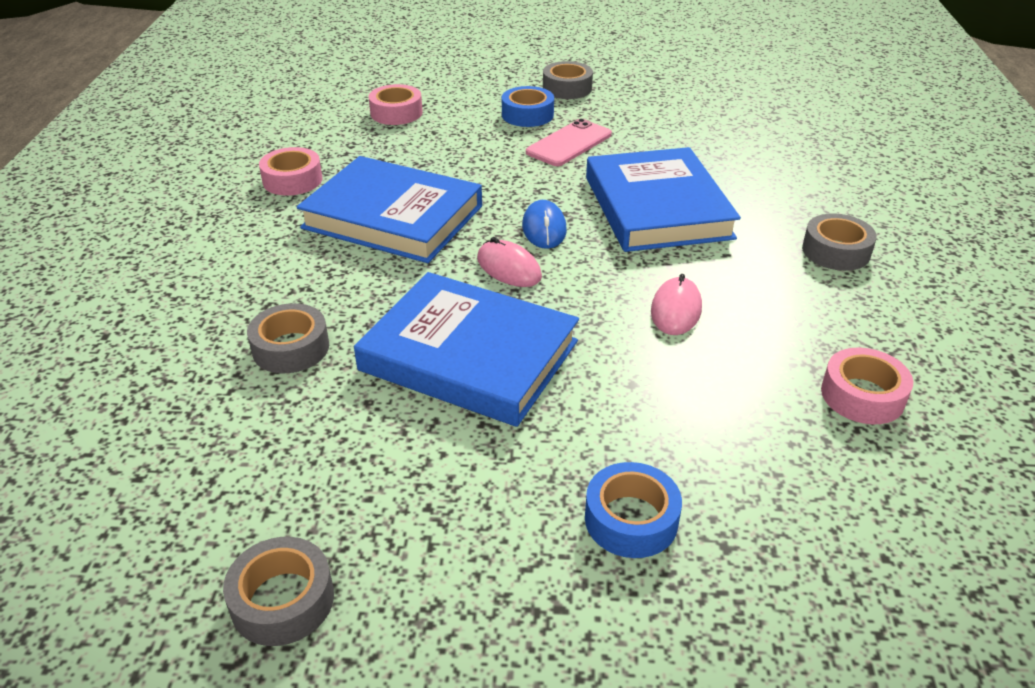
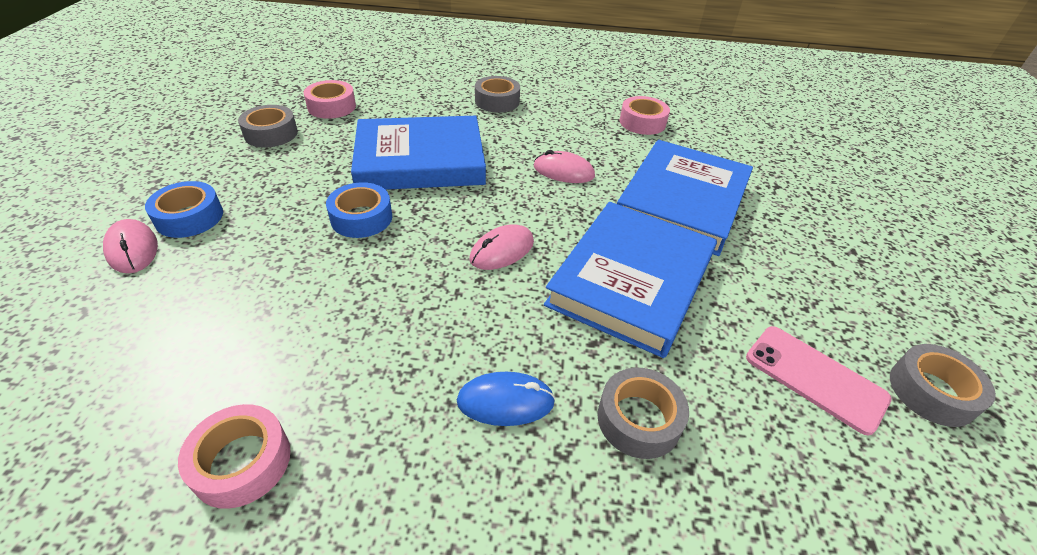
camera: 90 degrees left, 5 degrees up
(393, 217) = (386, 337): blue book -> blue book (682, 201)
(396, 113) = (89, 339): pink tape -> pink tape (332, 107)
(485, 104) = (132, 249): none -> pink mouse
(544, 228) = (438, 224): blue mouse -> blue mouse (505, 401)
(567, 88) = (142, 184): grey tape -> grey tape (271, 134)
(569, 143) = (278, 195): pink phone -> pink phone (815, 378)
(631, 519) = (773, 216): blue tape -> blue tape (361, 218)

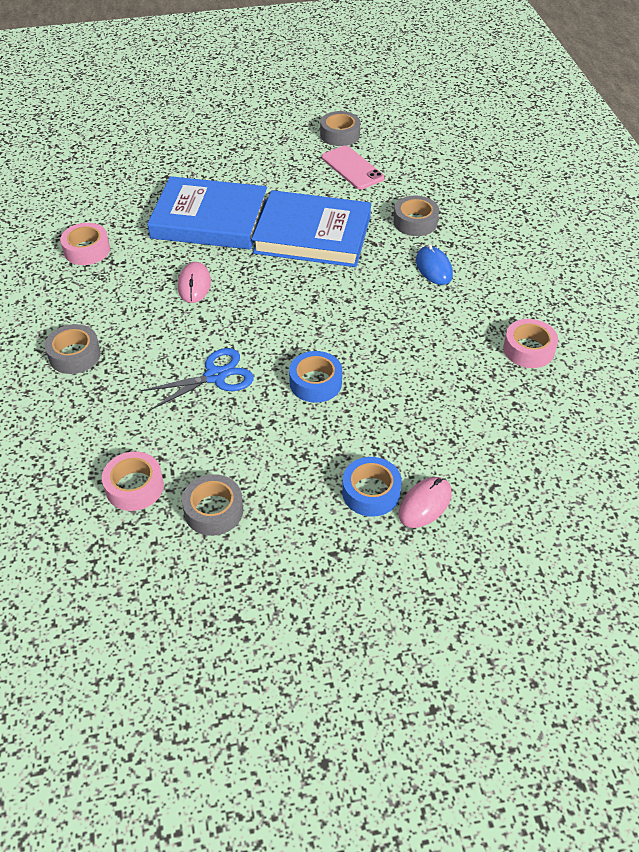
camera: 105 degrees left, 5 degrees up
(420, 160) = (215, 376): blue book -> blue scissors
(502, 250) = (313, 297): pink mouse -> none
(815, 378) = (352, 168): pink phone -> pink phone turned 60 degrees counterclockwise

